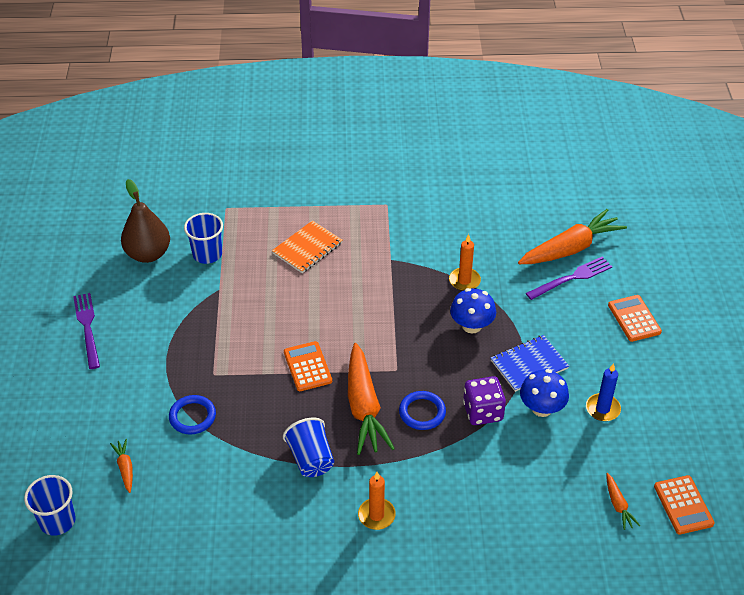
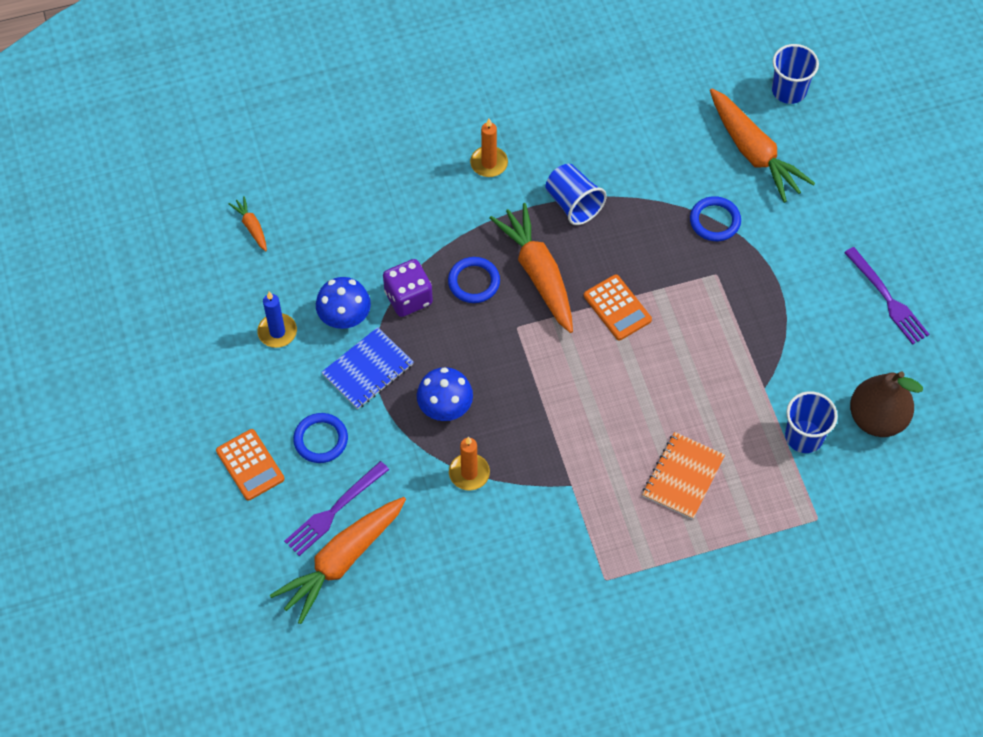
camera: 165 degrees right, 15 degrees up
(125, 468) = (754, 153): orange carrot -> orange carrot, size x2.22
(575, 324) = (321, 439): none -> blue ring
(683, 505) = (185, 242): orange calculator -> none

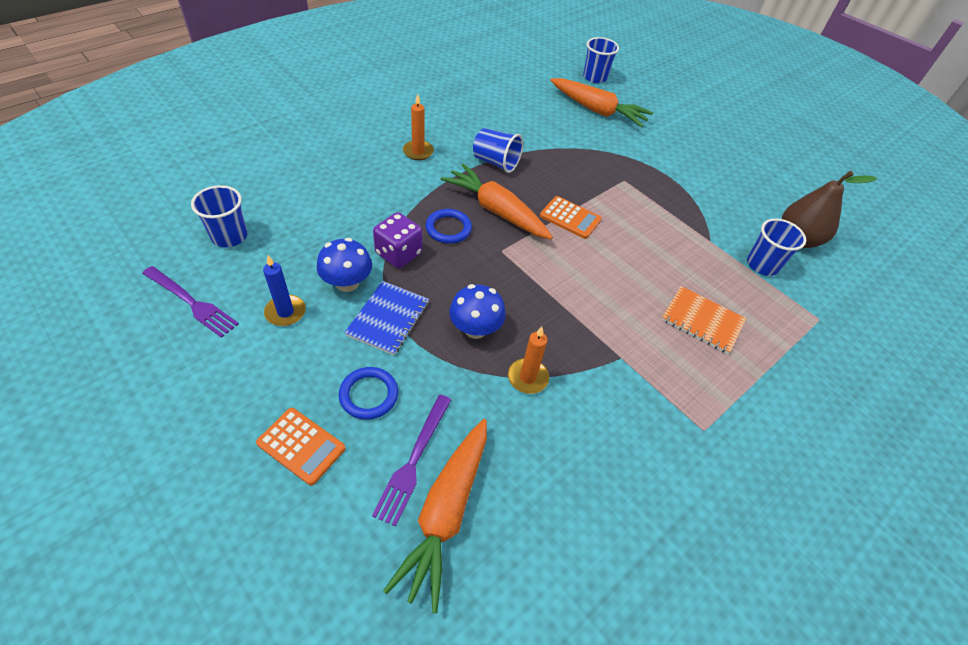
camera: 30 degrees left, 10 degrees down
(251, 226) = (229, 236): orange carrot -> blue cup
(683, 477) = (702, 321): orange notebook -> orange notebook turned 60 degrees counterclockwise
(715, 221) = (600, 151): blue ring -> none
(887, 299) = (741, 168): purple fork -> purple fork (192, 303)

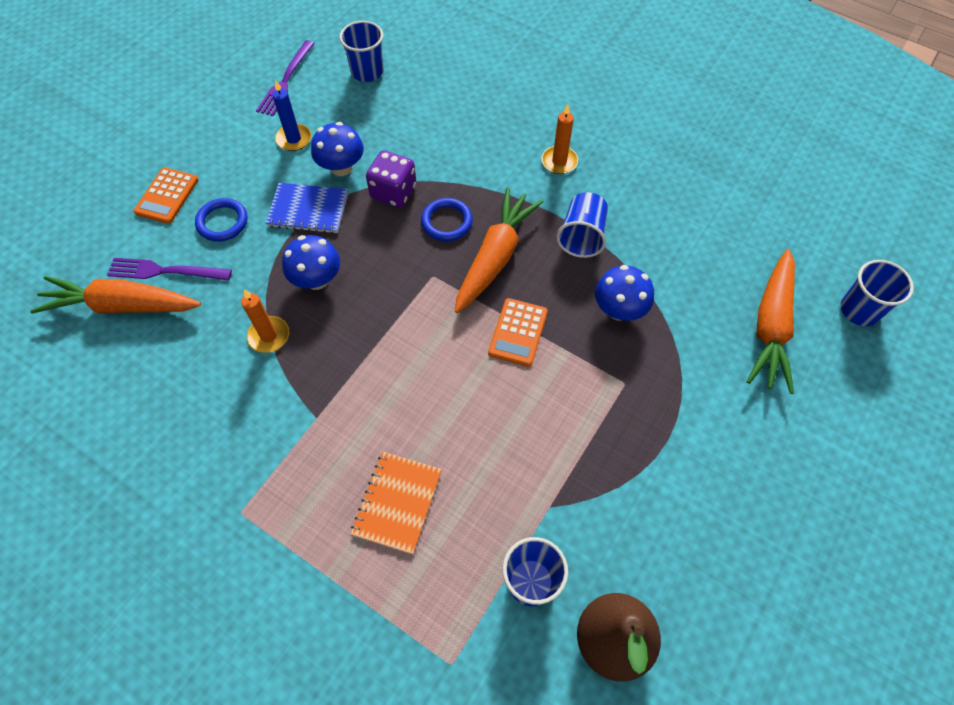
camera: 80 degrees right, 10 degrees up
(565, 165) = (619, 309): none -> blue mushroom

